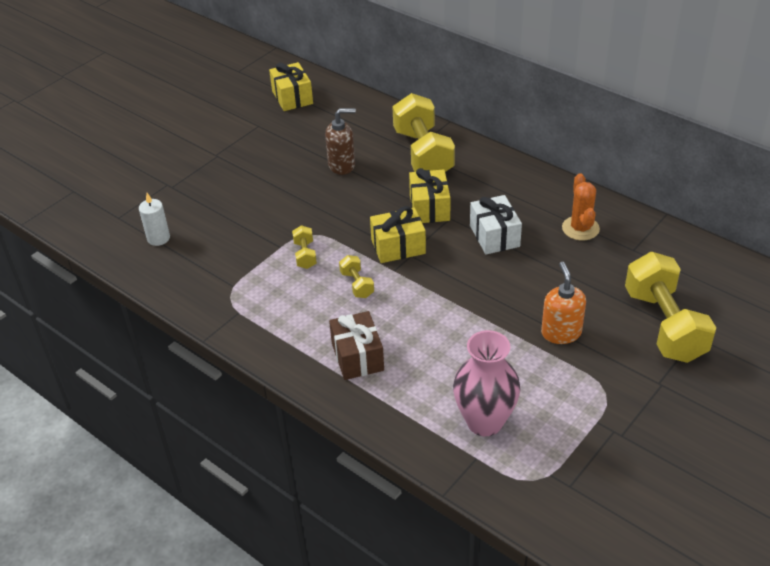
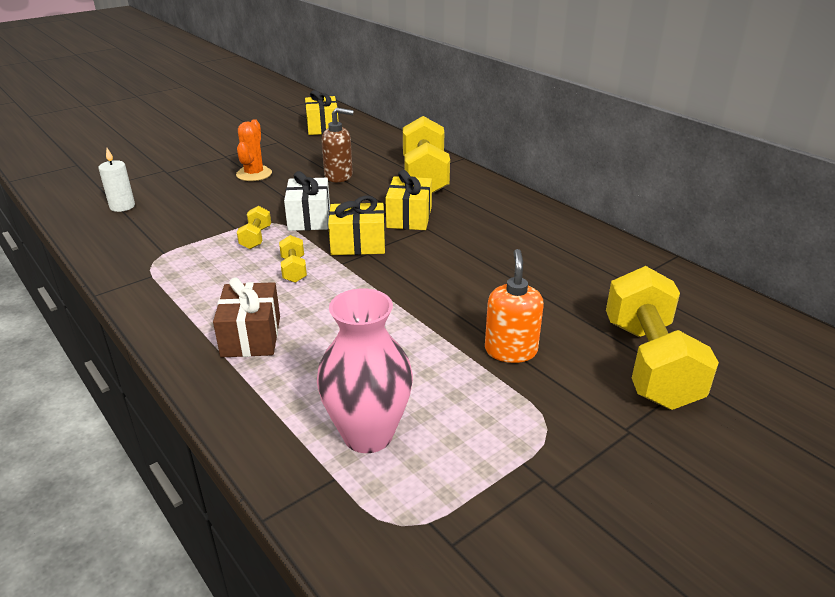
camera: 10 degrees right, 10 degrees down
(494, 236) = (469, 249): white gift -> white gift (309, 218)
(580, 228) = (570, 255): orange cactus -> orange cactus (254, 174)

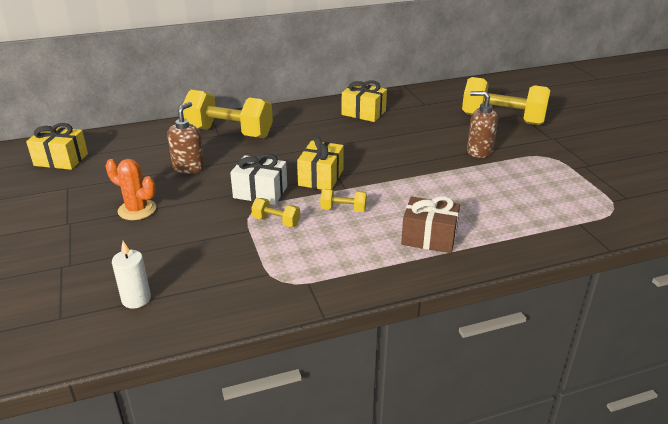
camera: 70 degrees left, 0 degrees up
(368, 434) = (545, 207): pink vase -> none
(409, 217) = (294, 151): yellow gift -> yellow gift (363, 113)
(510, 350) = (479, 151): orange soap dispenser -> brown soap dispenser

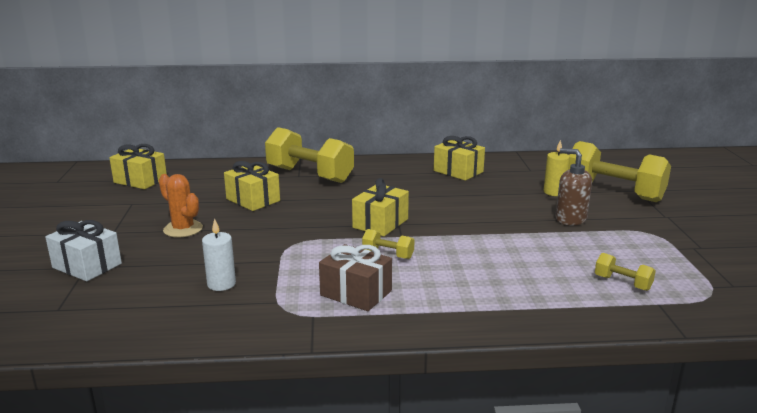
camera: 15 degrees right, 10 degrees down
(136, 299) = (136, 304): white candle -> white candle (221, 284)
(189, 168) = (253, 200): brown soap dispenser -> yellow gift
(260, 192) = (310, 229): white gift -> white gift (87, 265)
(276, 221) = (311, 256): yellow dumbbell -> yellow dumbbell (622, 283)
(429, 238) = (468, 293): brown gift -> brown gift (356, 293)
(454, 125) = (554, 192): none -> yellow candle

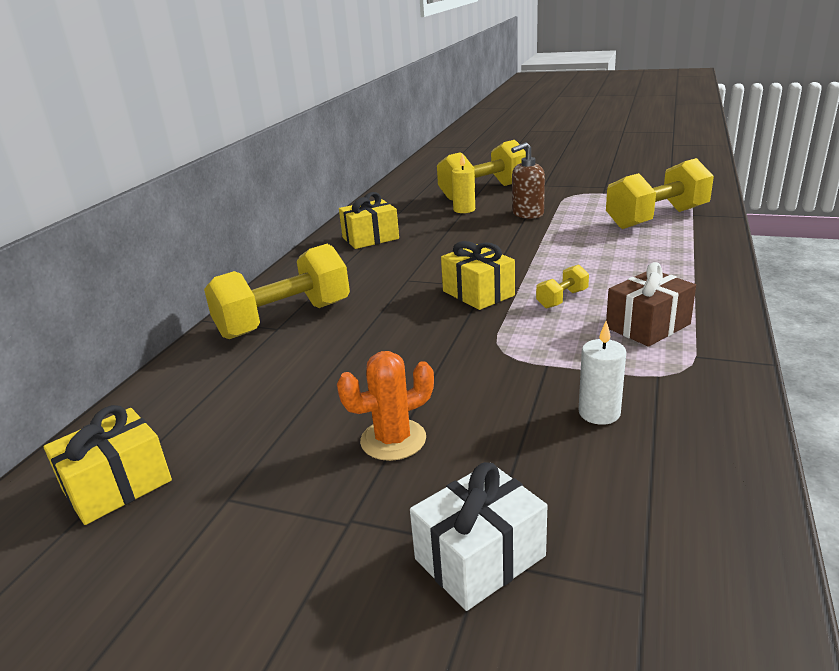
camera: 65 degrees left, 5 degrees up
(253, 200) = (332, 370): yellow gift -> none
(622, 283) = (657, 218): yellow dumbbell -> yellow dumbbell, size x2.26

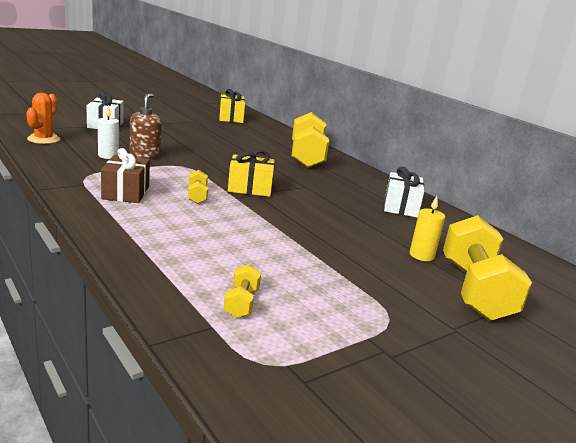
camera: 120 degrees right, 5 degrees down
(370, 238) = (400, 207): yellow gift -> white gift
(393, 440) = (174, 137): orange cactus -> orange cactus (44, 139)
(527, 214) = (364, 267): brown soap dispenser -> brown soap dispenser (145, 155)
(657, 218) = (241, 303): yellow dumbbell -> yellow dumbbell, size x0.44

